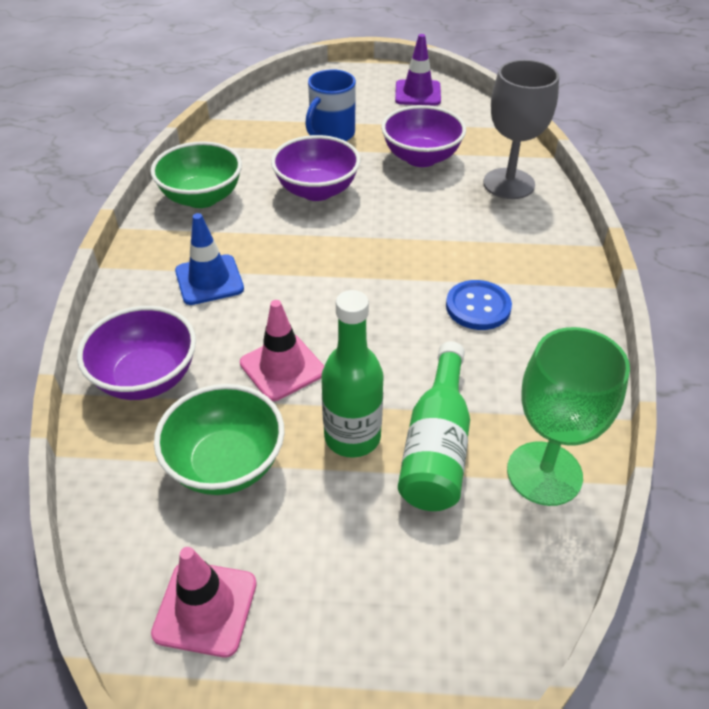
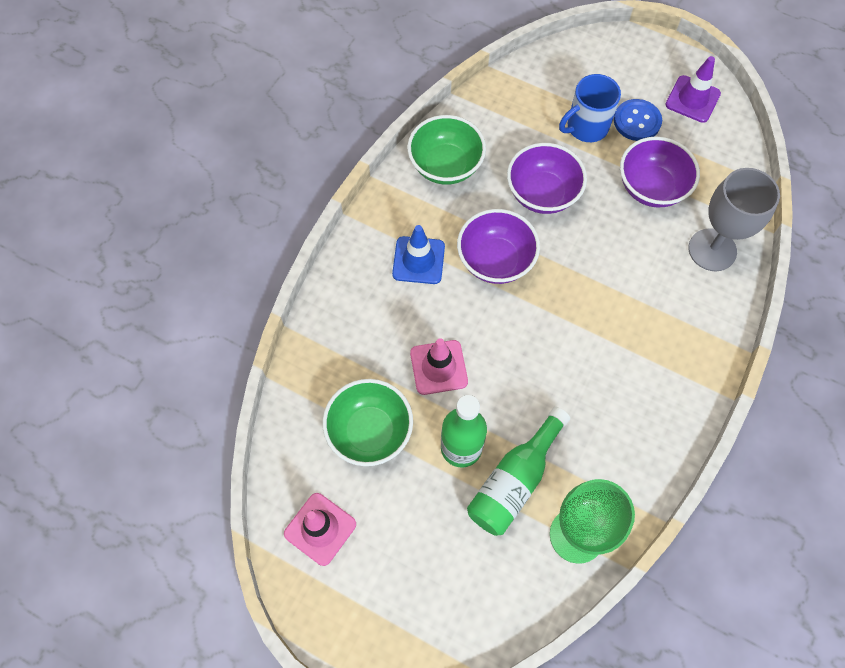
camera: 25 degrees right, 20 degrees up
(146, 378) = (343, 336): purple bowl -> purple bowl (495, 260)
(478, 307) = (610, 372): blue button -> blue button (637, 121)

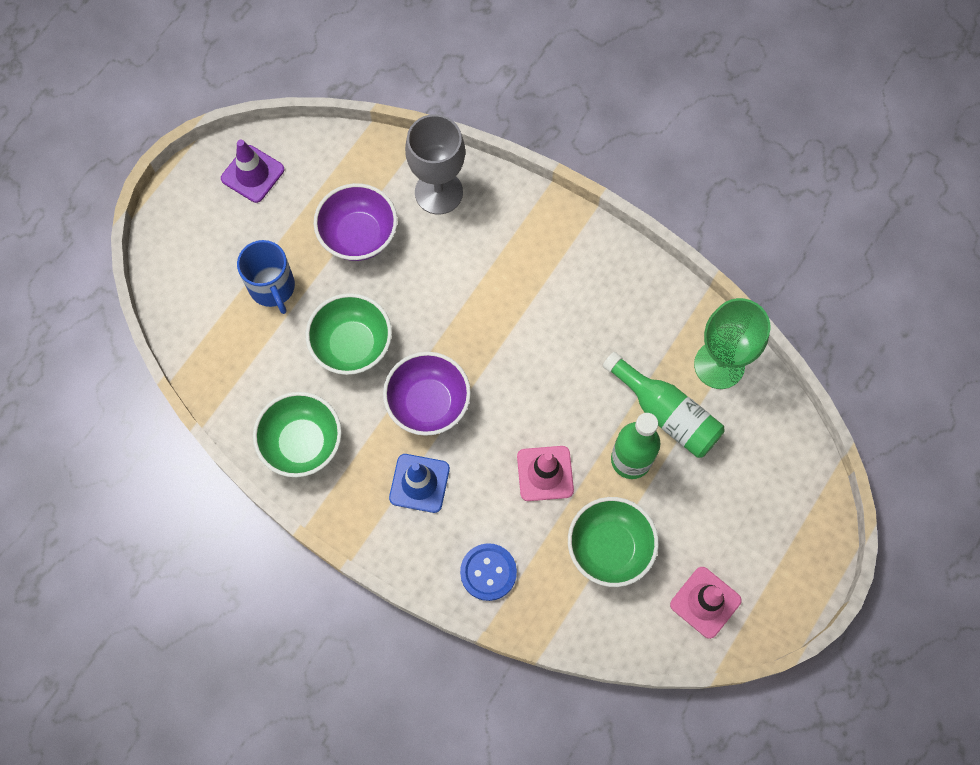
camera: 85 degrees left, 5 degrees up
(542, 194) = (352, 345): purple bowl -> green bowl
(637, 121) = (273, 234): blue button -> blue button (488, 572)

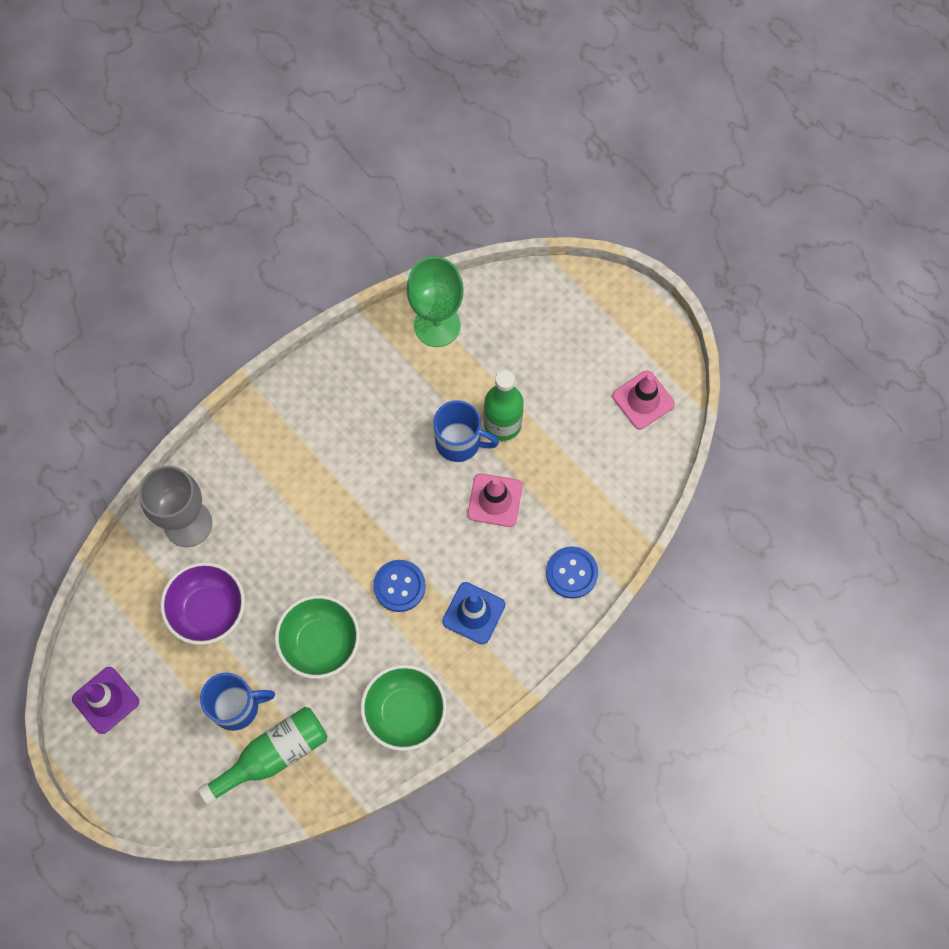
camera: 75 degrees left, 0 degrees up
(428, 403) = (399, 586): purple bowl -> blue button
(597, 421) = (460, 442): none -> blue mug
(609, 548) = (576, 464): green bowl -> none
(666, 413) = (469, 382): green bottle -> green bottle (273, 755)

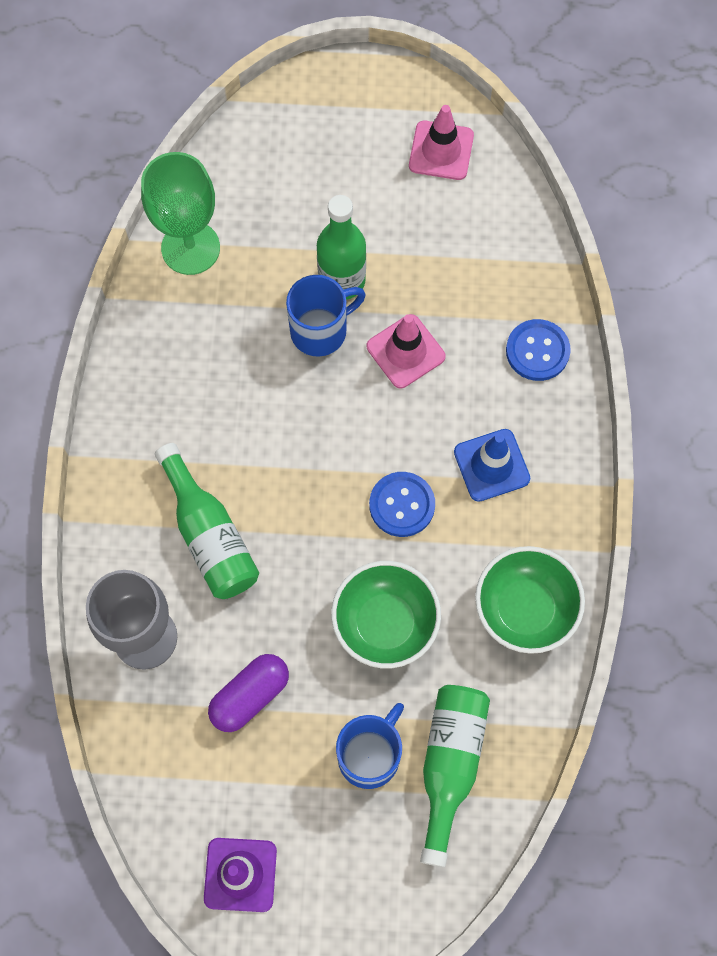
camera: 45 degrees left, 0 degrees up
(208, 610) = (250, 696): purple bowl -> purple capsule
(278, 501) = (209, 535): none -> green bottle

